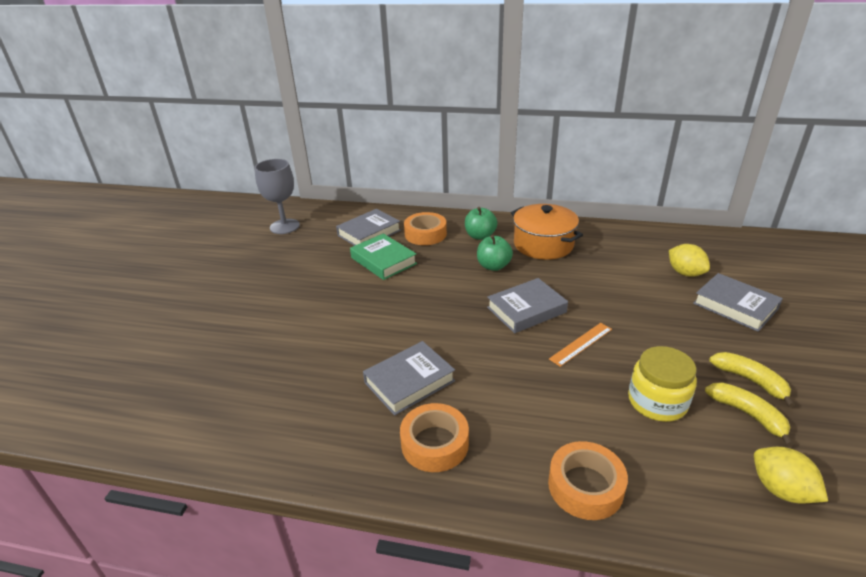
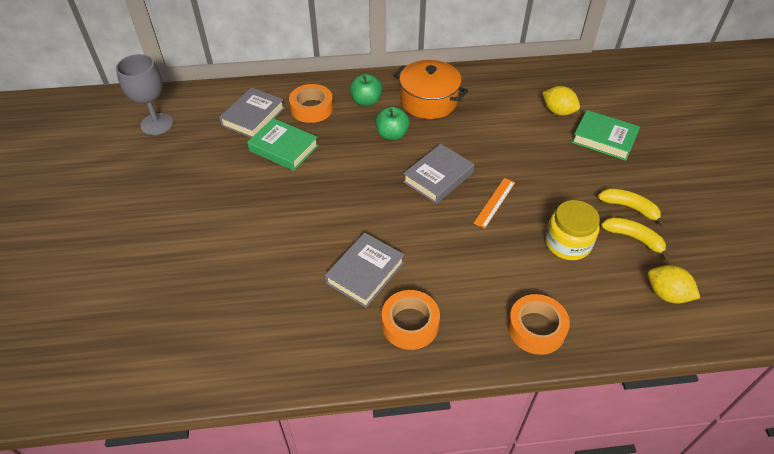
camera: 20 degrees left, 15 degrees up
(735, 306) = (604, 139): grey book -> green book

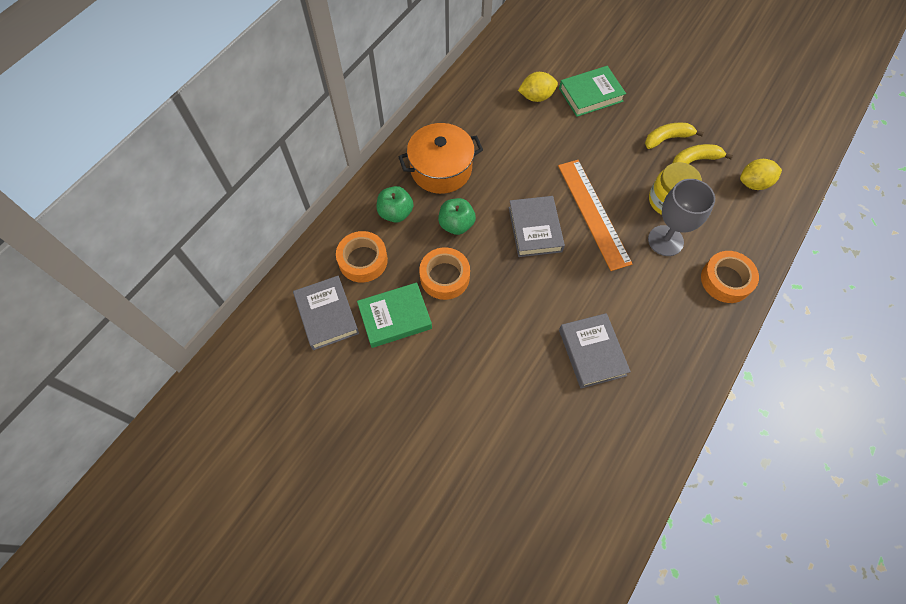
camera: 50 degrees left, 15 degrees up
(157, 124) = (252, 406): grey goblet -> grey goblet (665, 240)
(410, 324) = (664, 357): orange tape -> orange tape (444, 277)
(494, 202) = (593, 213): orange ruler -> orange ruler, size x1.89

